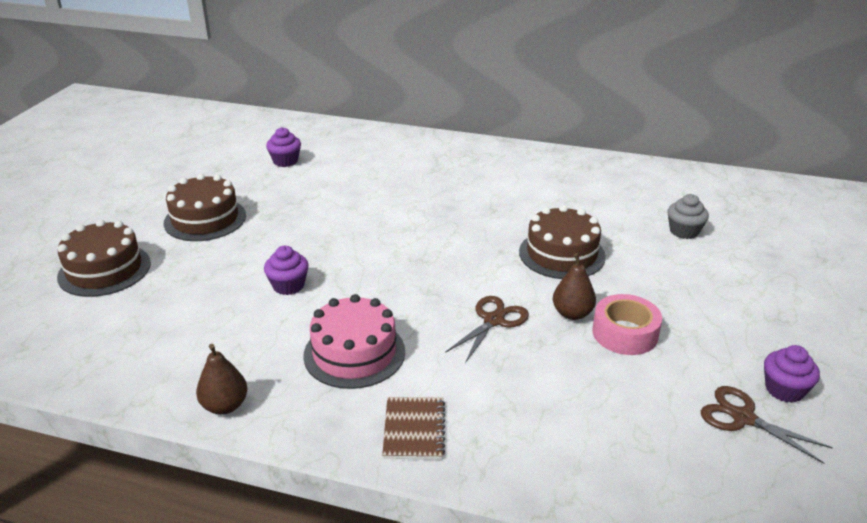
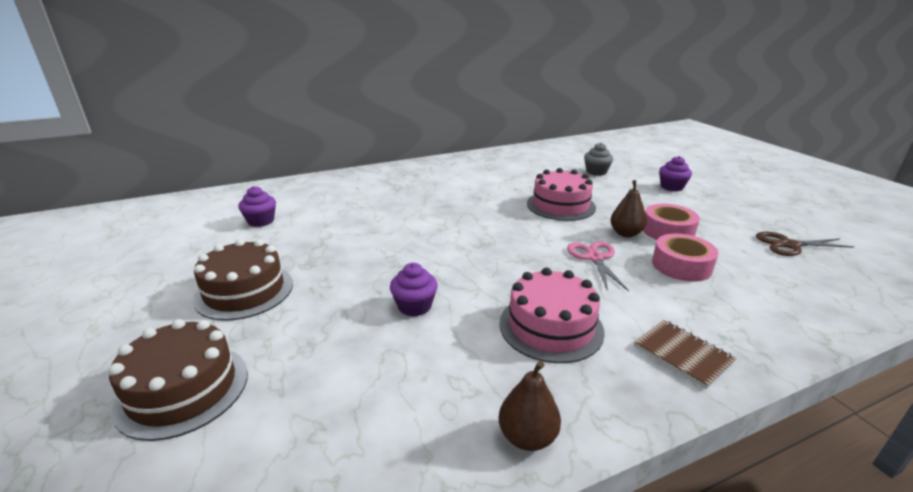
camera: 40 degrees left, 5 degrees down
(493, 320) = (594, 258): brown scissors -> pink scissors
(562, 254) = (560, 205): brown cake -> pink cake
(564, 370) = (681, 266): none -> pink tape
(784, 389) = (774, 223): purple cupcake -> purple cupcake (671, 187)

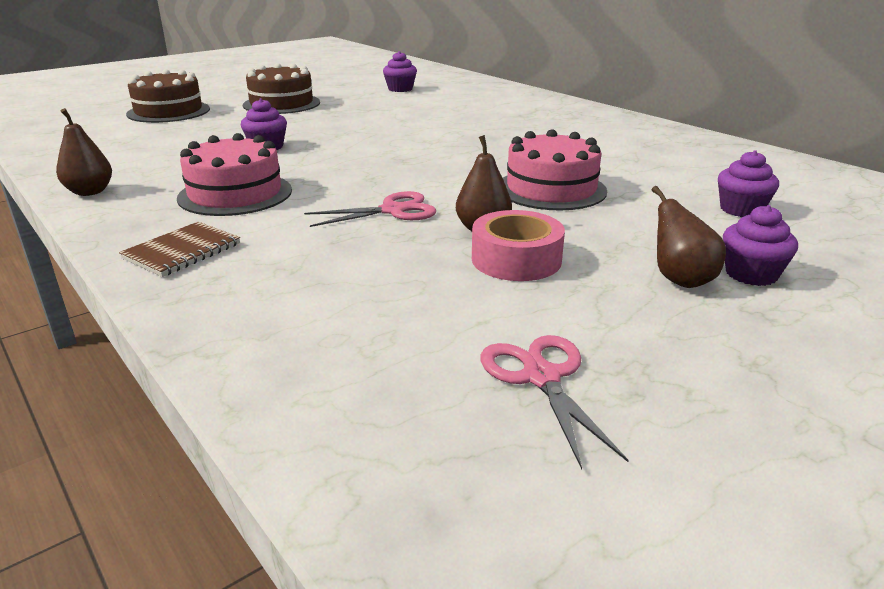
camera: 75 degrees right, 0 degrees up
(596, 172) = (741, 209): grey cupcake -> purple cupcake
(681, 200) = (680, 279): none -> brown pear
(681, 266) = (395, 263): pink tape -> none
(789, 245) = (541, 377): brown scissors -> pink scissors

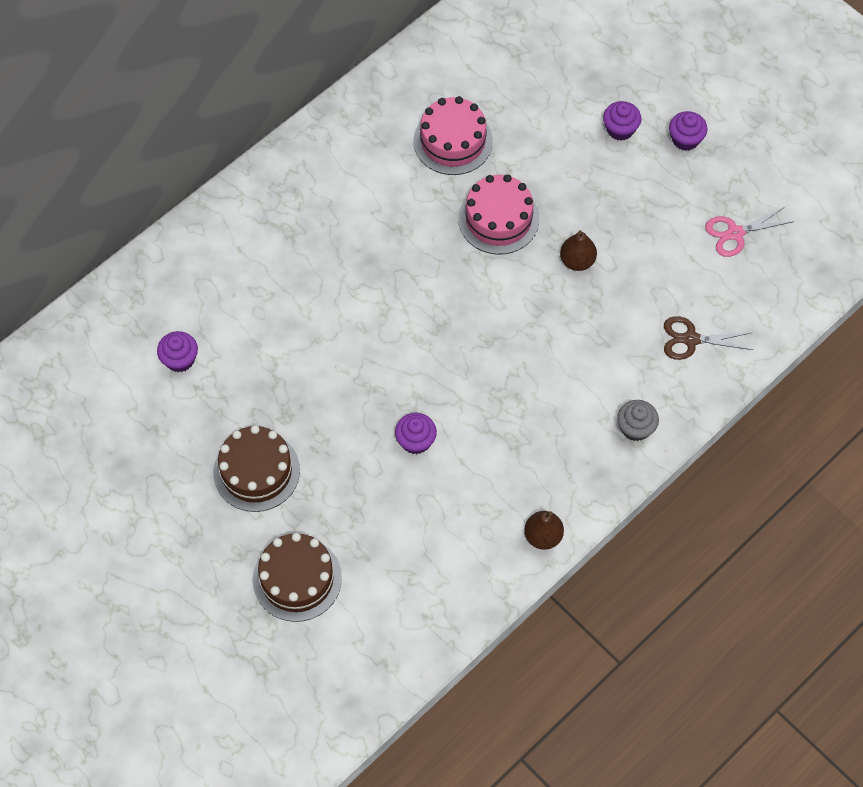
camera: 95 degrees left, 35 degrees up
(182, 251) = (635, 428): brown notebook -> grey cupcake
(235, 194) = (534, 429): pink cake -> pink cake (453, 141)
(309, 307) = (691, 339): none -> brown scissors
(392, 210) = (553, 317): pink scissors -> none
(516, 259) = (619, 242): pink tape -> none
(680, 279) = (632, 164): brown pear -> none
(741, 209) = (524, 111): purple cupcake -> purple cupcake (685, 139)

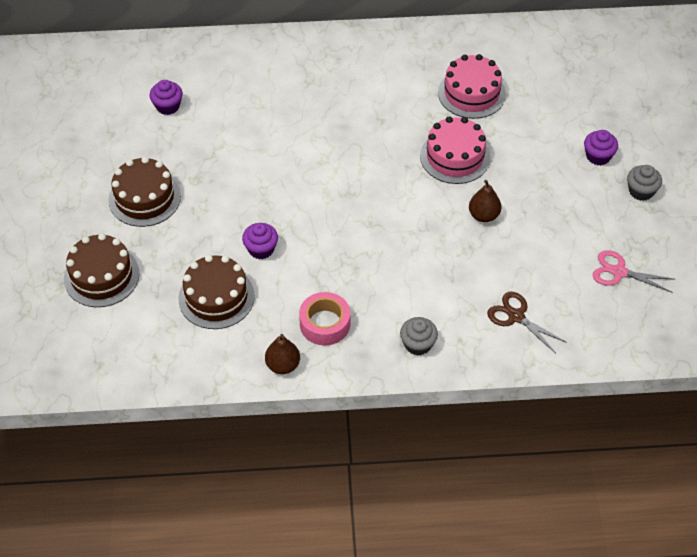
camera: 40 degrees right, 10 degrees down
(422, 518) = (216, 297): none -> brown cake
(541, 469) = (325, 324): none -> pink tape
(685, 139) = (641, 191): purple cupcake -> grey cupcake

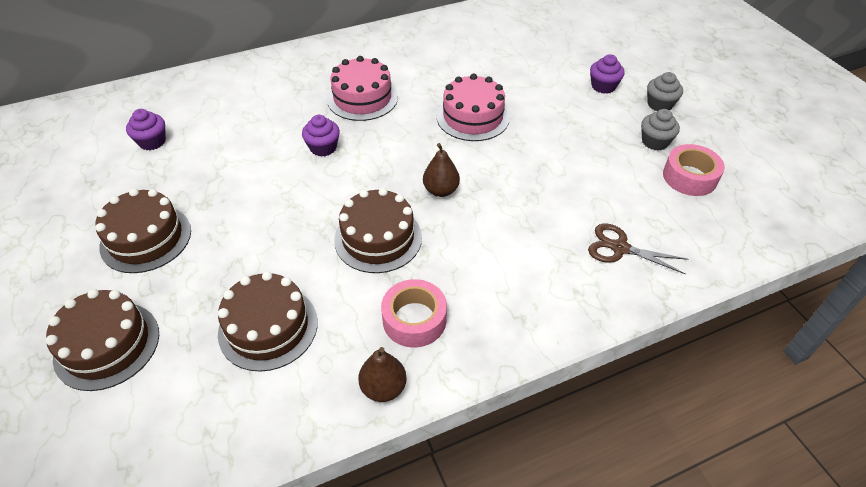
camera: 20 degrees left, 5 degrees down
(261, 249) = (305, 256): purple cupcake -> purple cupcake (323, 148)
(323, 250) = (378, 238): none -> brown cake
(418, 344) = (533, 310): grey cupcake -> grey cupcake (655, 142)
(471, 93) = (460, 64): pink cake -> pink cake (362, 98)
(483, 215) = (529, 160): brown pear -> brown pear (441, 190)
(619, 272) = (689, 177): pink scissors -> pink tape

